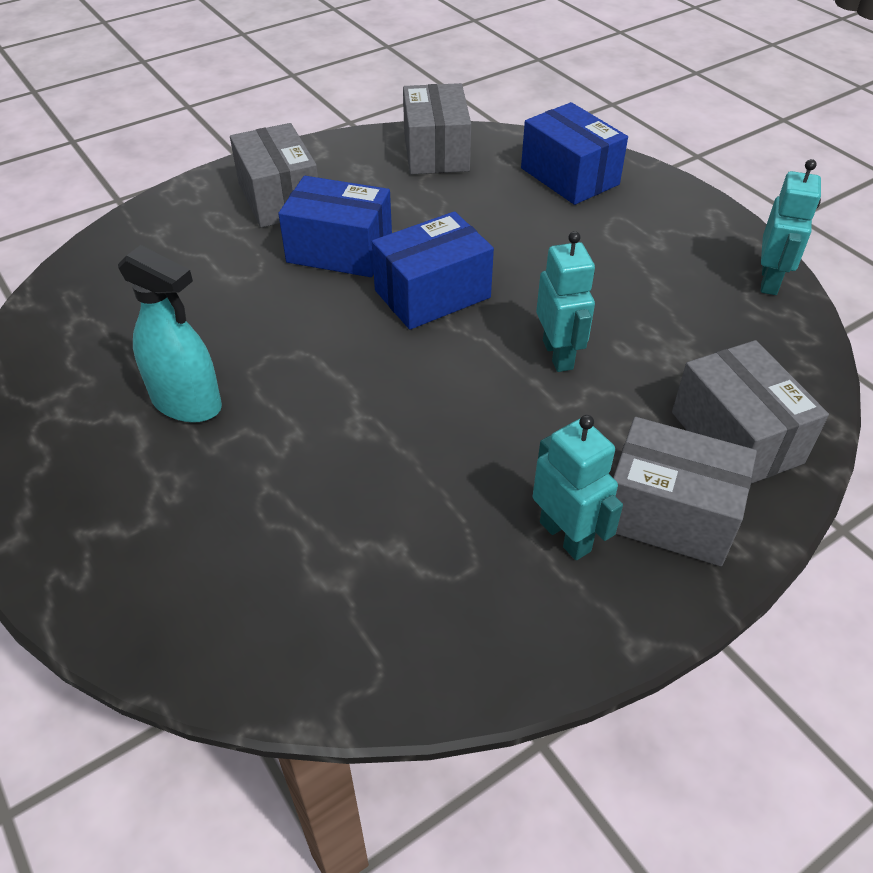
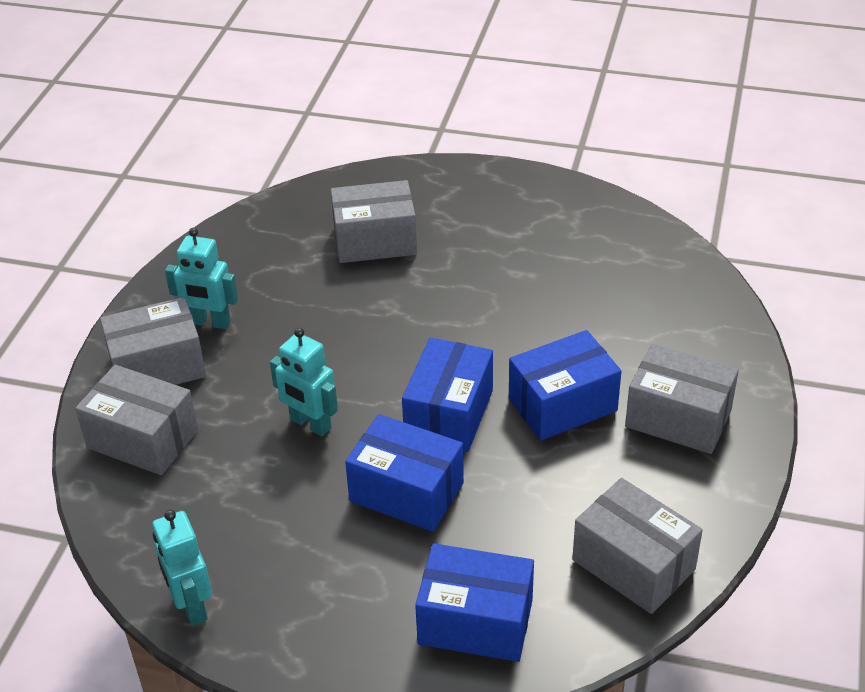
camera: 140 degrees right, 5 degrees down
(187, 403) = (500, 258): turquoise spray bottle -> none
(269, 520) = (375, 241): none -> grey box
(532, 262) = (406, 492): none -> blue box

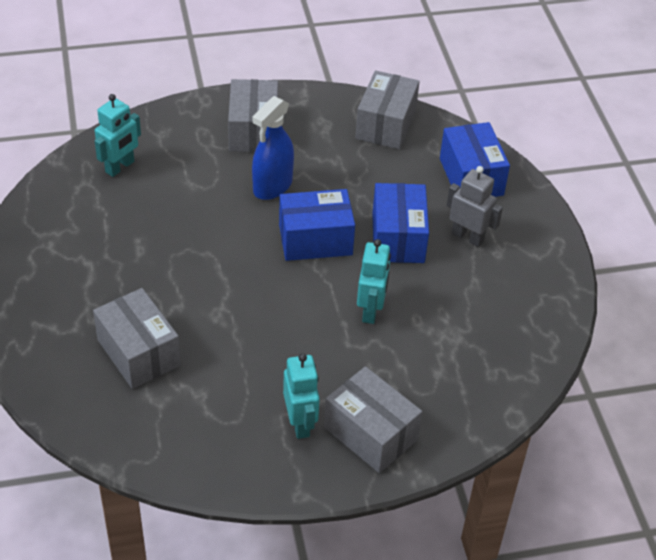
camera: 120 degrees left, 5 degrees up
(143, 439) = (447, 404): grey box -> none
(191, 605) = (556, 307): turquoise robot -> turquoise robot (120, 167)
(365, 565) = (468, 237): none -> grey robot
(562, 404) = (272, 186): blue box -> blue spray bottle

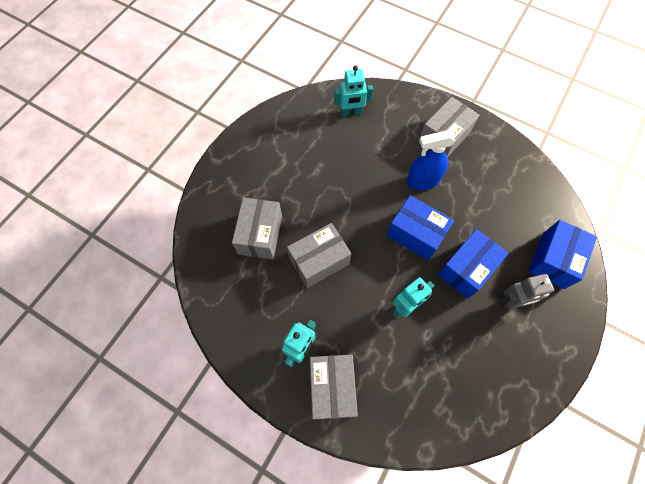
camera: 45 degrees right, 20 degrees up
(386, 125) = (529, 185): grey box -> grey box (319, 261)
(468, 237) = (512, 301): grey robot -> grey robot turned 90 degrees clockwise

